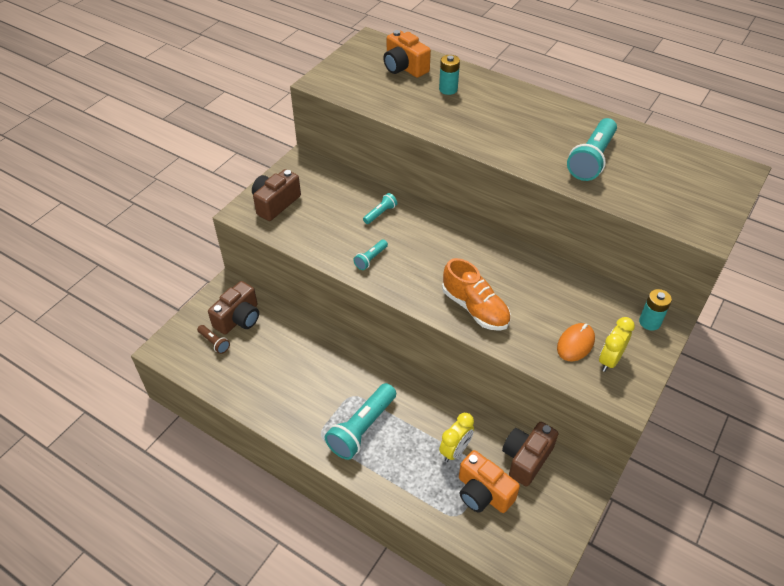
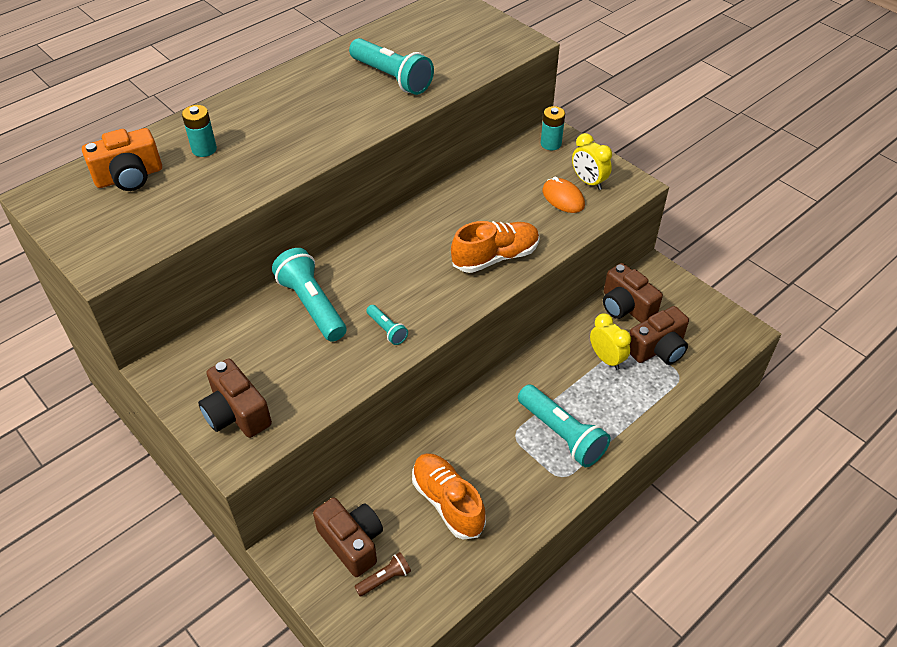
camera: 75 degrees left, 0 degrees up
(281, 365) = (447, 502): none -> orange shoe
(380, 213) = (311, 305): turquoise flashlight -> turquoise flashlight, size x2.02
(483, 493) = (657, 349): orange camera -> brown camera

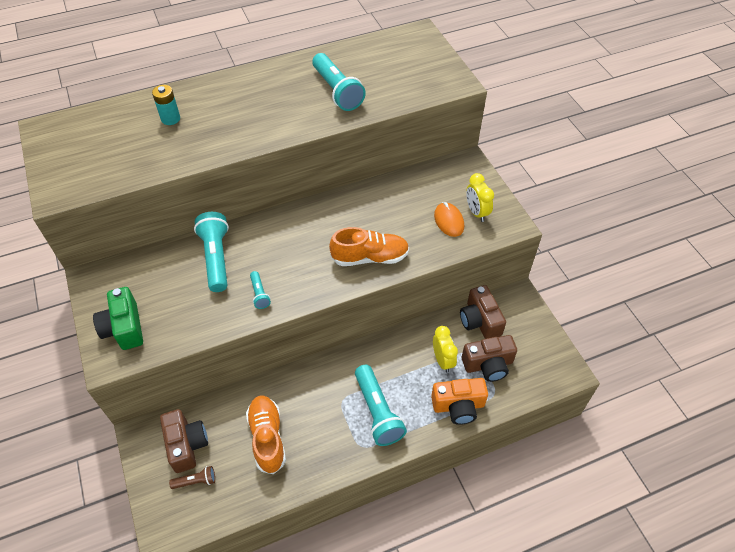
camera: 20 degrees right, 5 degrees up
(129, 177) = (109, 128): orange camera -> orange camera (458, 406)
(236, 413) = (124, 328): brown camera -> green camera
(551, 144) = (463, 171): turquoise battery -> none

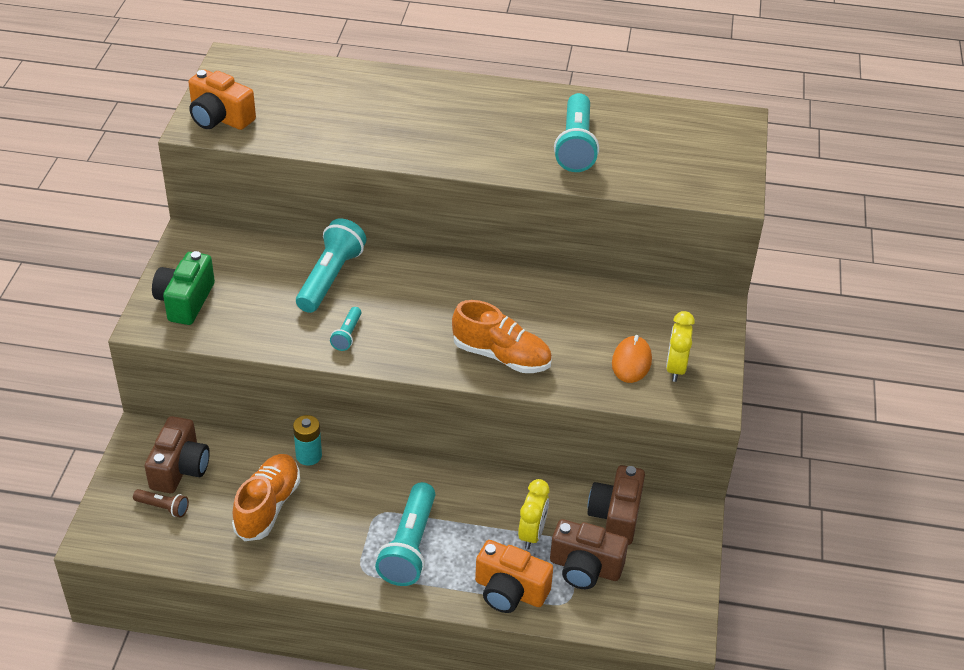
camera: 30 degrees right, 10 degrees down
(70, 178) = (220, 118): none -> orange camera
(170, 119) = (366, 101): turquoise battery -> turquoise battery (309, 456)

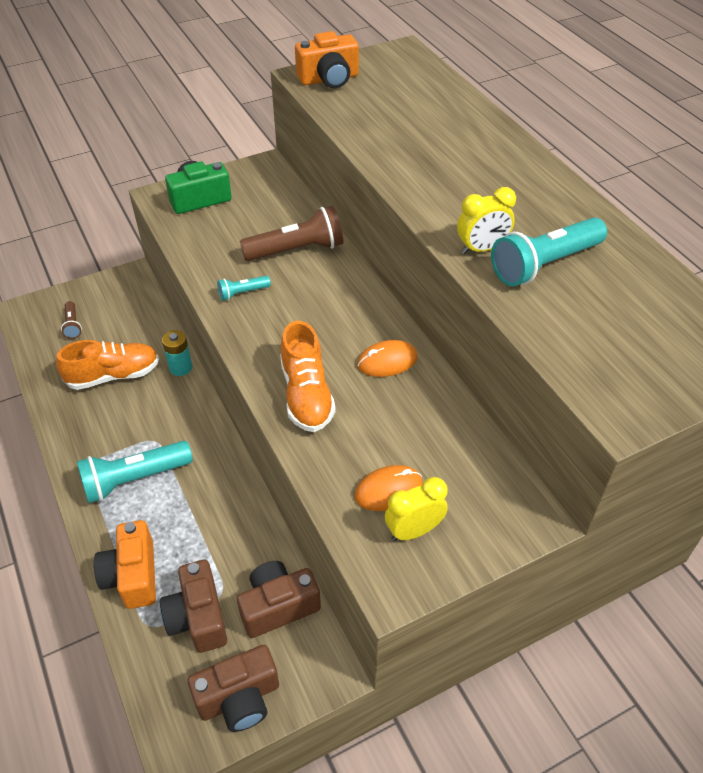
camera: 55 degrees right, 5 degrees up
(180, 468) = (114, 311): brown camera -> brown camera (239, 698)
(220, 118) = (329, 79): orange camera -> orange camera turned 105 degrees counterclockwise
(330, 278) = (297, 250): turquoise flashlight -> brown flashlight
(512, 297) = (387, 361): none -> orange mouse
(532, 534) = (208, 554): yellow clock -> yellow clock (481, 249)

